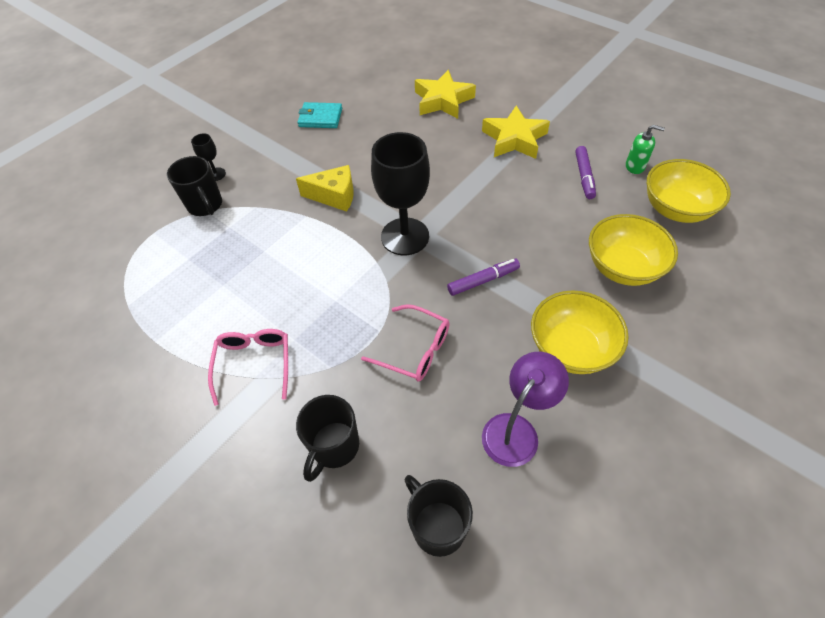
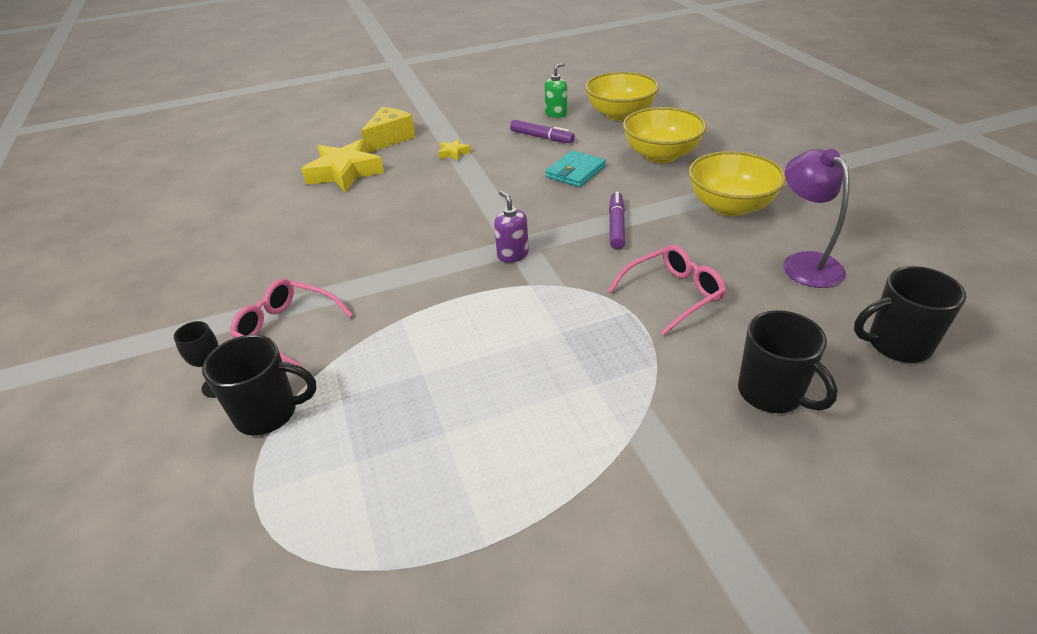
camera: 60 degrees left, 15 degrees down
(254, 363) = (606, 434): pink glasses -> pink glasses (286, 329)
(320, 118) = (247, 260): turquoise wallet -> turquoise wallet (575, 172)
(334, 196) = (395, 287): yellow cheese -> yellow cheese (390, 139)
(405, 236) = (512, 255): black goblet -> purple soap dispenser
(514, 139) = (453, 153): yellow star -> yellow star, size x0.44

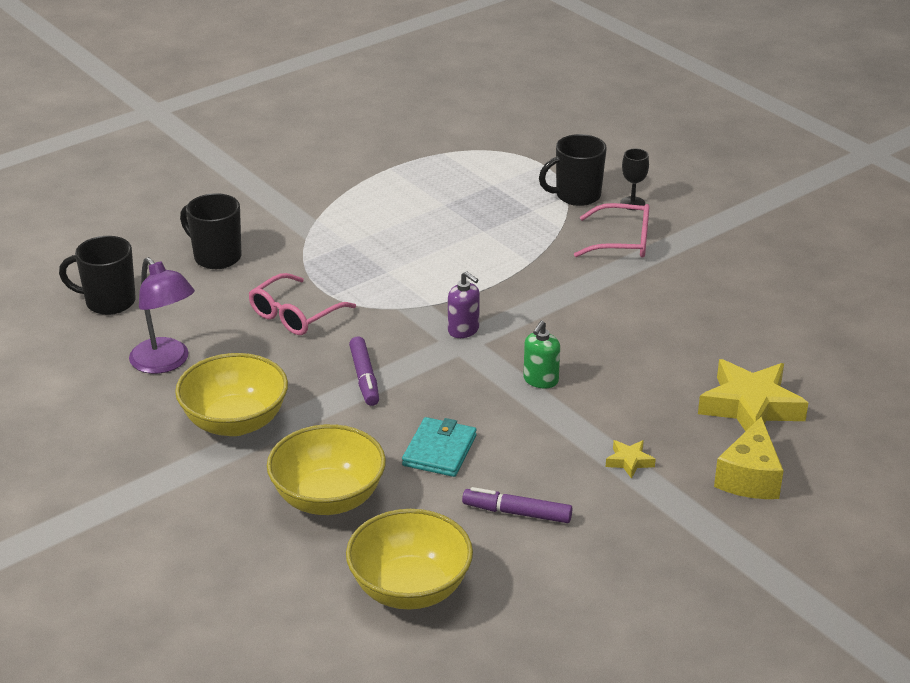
camera: 160 degrees right, 5 degrees down
(556, 114) = (520, 576): green soap dispenser -> green soap dispenser (540, 380)
(896, 345) = (108, 302): black mug -> black mug turned 150 degrees counterclockwise

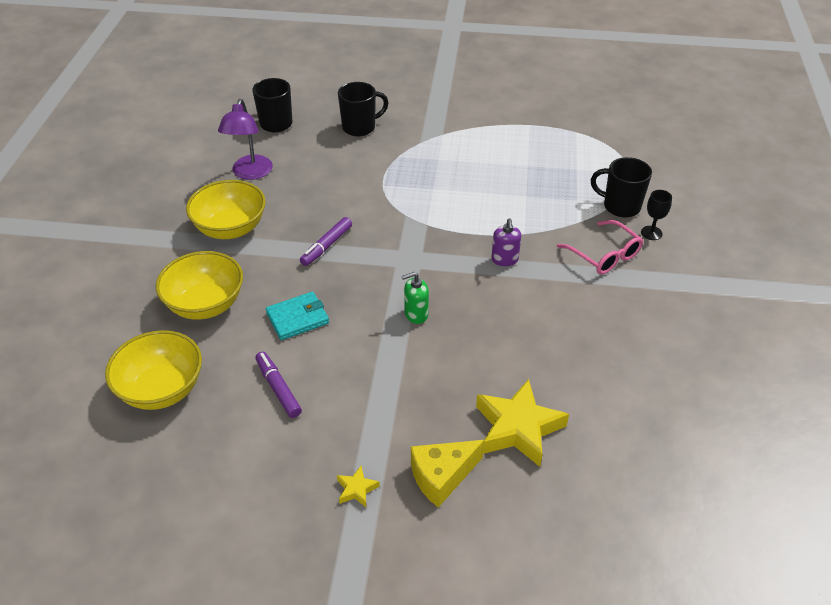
camera: 45 degrees right, 10 degrees up
(216, 257) = (360, 127): black mug -> black mug turned 75 degrees clockwise
(294, 315) = (347, 185): pink glasses -> none
(463, 330) = (421, 252): purple soap dispenser -> purple soap dispenser (504, 259)
(629, 461) = (386, 406): yellow star -> yellow star (357, 489)

